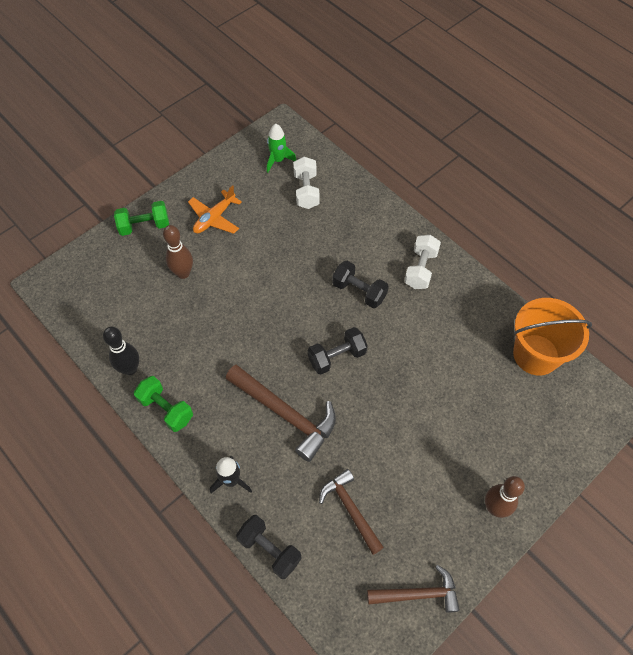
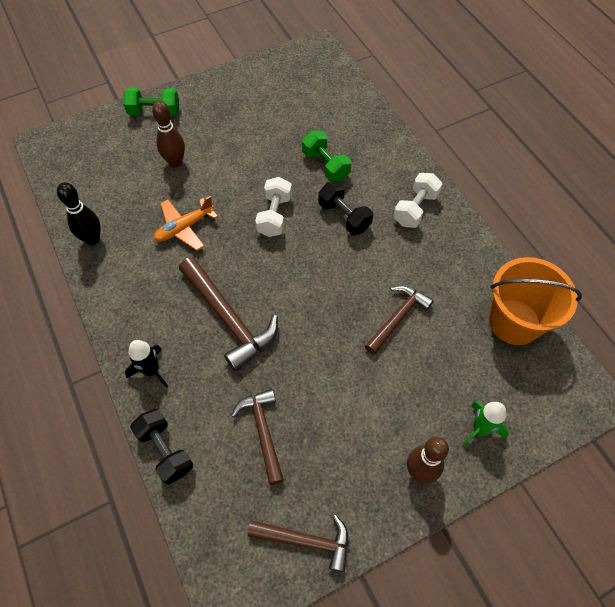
camera: 15 degrees right, 0 degrees up
(166, 409) = (113, 285): green dumbbell -> green dumbbell (326, 165)
(214, 218) = (223, 118): orange plane -> orange plane (184, 228)
(278, 160) = (304, 77): green rocket -> green rocket (480, 429)
(306, 191) = (322, 111): white dumbbell -> white dumbbell (274, 215)
(337, 357) = (300, 275): black dumbbell -> none
(435, 376) = (397, 318): none -> brown hammer

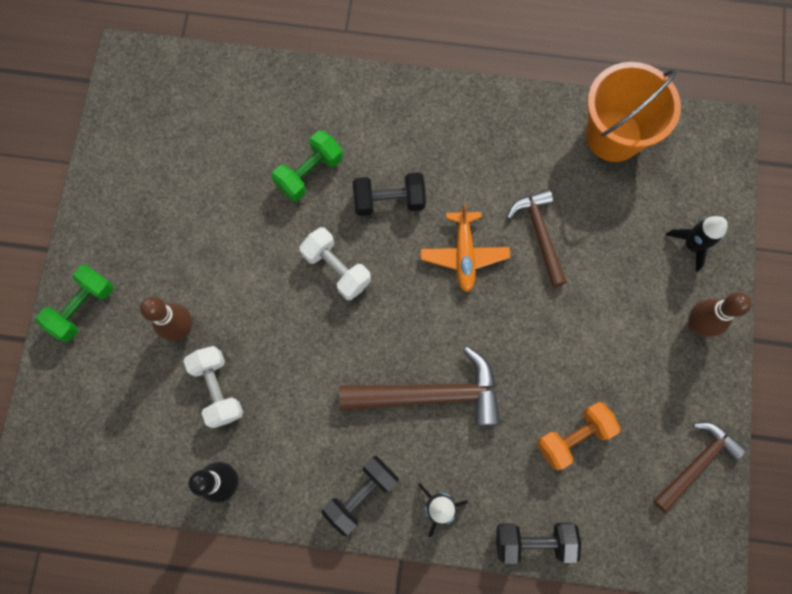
camera: 55 degrees left, 15 degrees up
(130, 318) = (361, 494): none -> black dumbbell
(184, 228) = (284, 372): orange plane -> orange plane (464, 254)
(263, 432) = (573, 437): brown hammer -> orange dumbbell
(326, 165) = (309, 173): green dumbbell -> green dumbbell turned 45 degrees counterclockwise
(415, 209) = (430, 126): white dumbbell -> white dumbbell (218, 389)
(480, 429) = (691, 245): green rocket -> black rocket

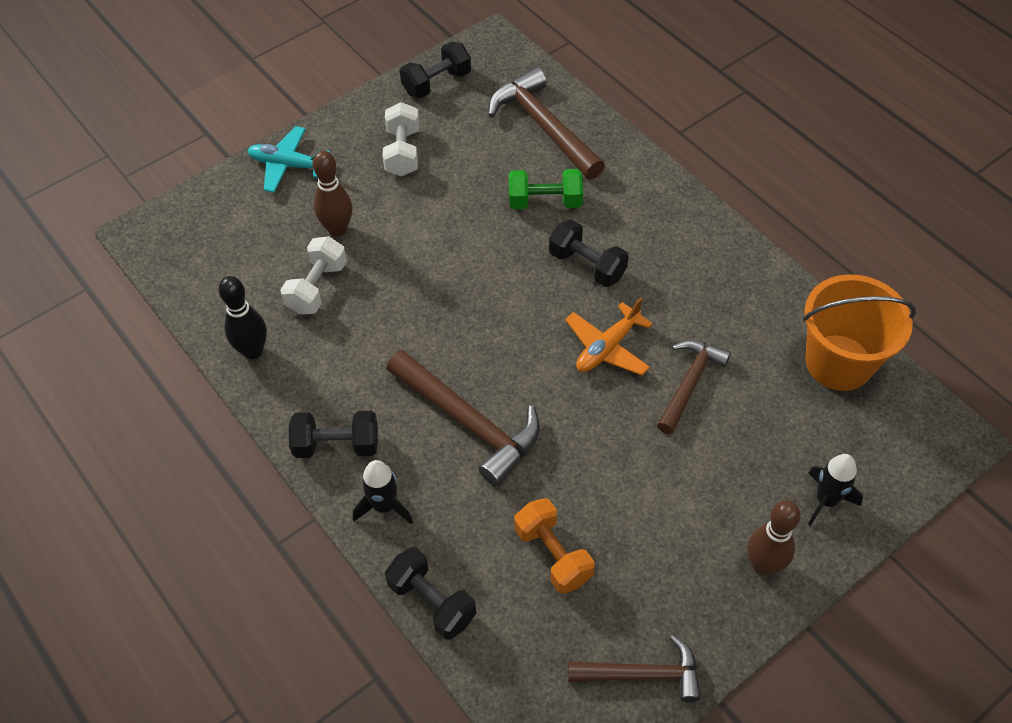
camera: 45 degrees right, 20 degrees down
(83, 307) = (288, 165): green dumbbell -> turquoise plane
(123, 135) = (436, 83): none -> black dumbbell
(245, 108) = (544, 127): none -> brown hammer
(336, 269) = (493, 279): white dumbbell -> white dumbbell (402, 152)
(573, 437) = (552, 555): orange dumbbell -> orange dumbbell turned 45 degrees clockwise

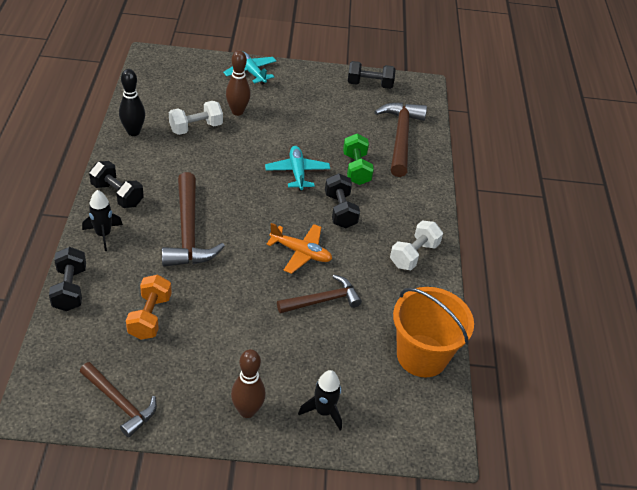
camera: 35 degrees right, 10 degrees down
(402, 152) = (312, 101): white dumbbell -> white dumbbell (414, 255)
(492, 255) = (297, 172): none -> turquoise plane
(545, 201) = (356, 169): green dumbbell -> green dumbbell turned 45 degrees clockwise
(607, 347) = (301, 252): orange plane -> orange plane turned 150 degrees counterclockwise

